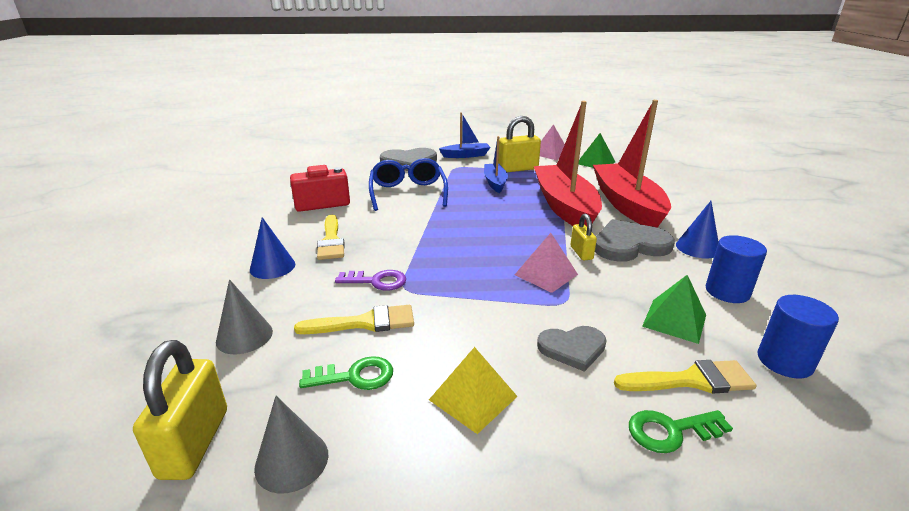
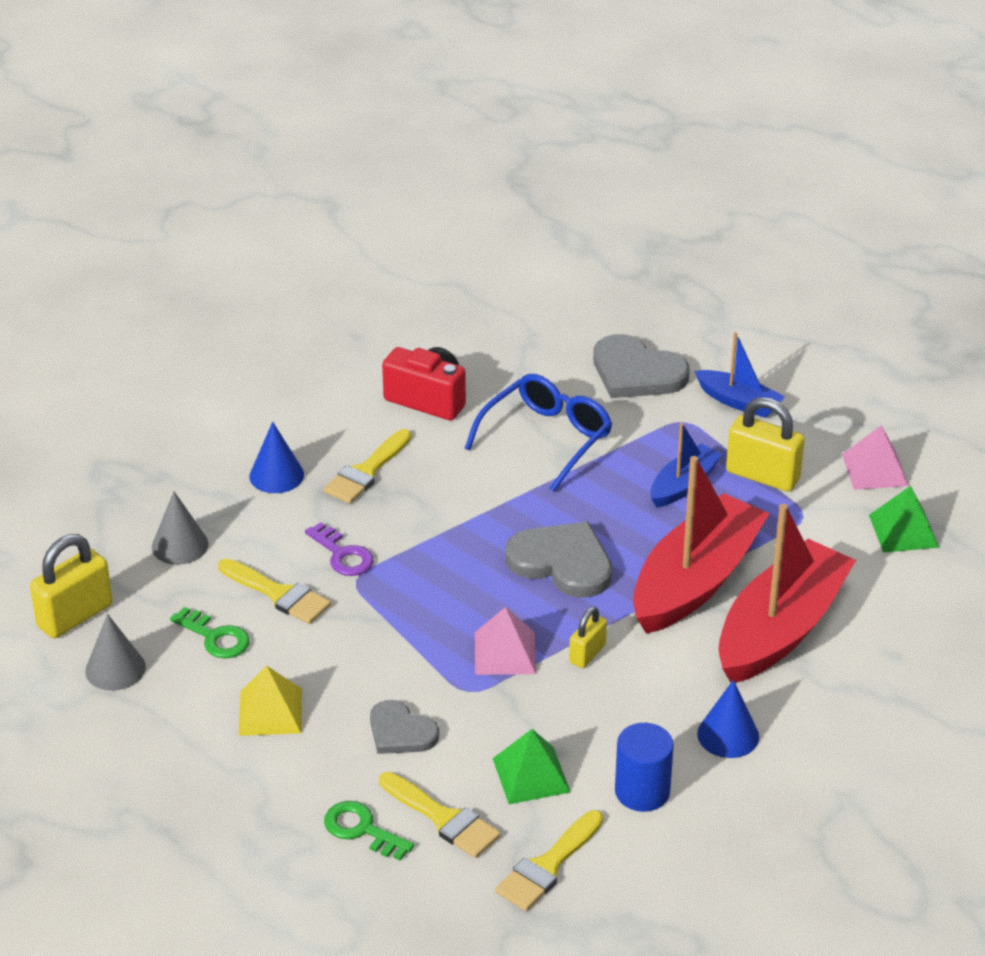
camera: 45 degrees right, 10 degrees up
(629, 245) = (659, 680): grey heart -> grey heart (562, 563)
(784, 361) = (547, 866): blue cylinder -> yellow brush

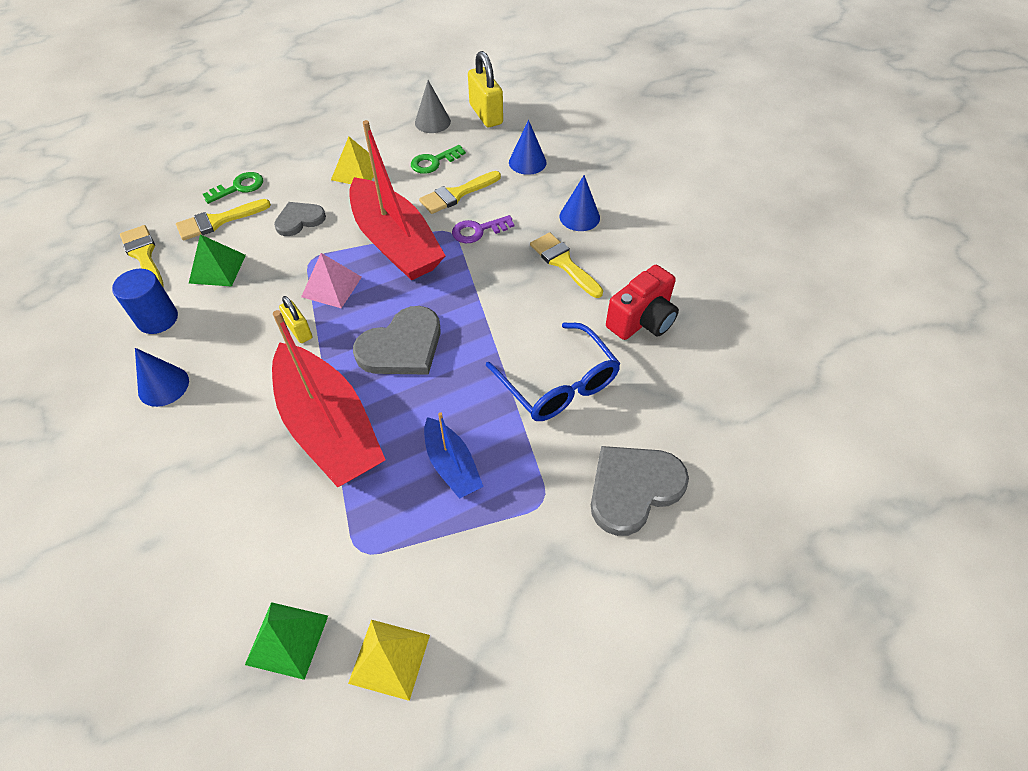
camera: 110 degrees right, 15 degrees up
(180, 545) = (527, 162): grey cone -> blue cone
(739, 402) = (554, 566): blue boat -> none
(762, 475) = (433, 539): yellow padlock -> none
(780, 629) = (237, 467): red boat -> red boat (396, 243)
(875, 470) = (389, 659): pink pyramid -> yellow pyramid

